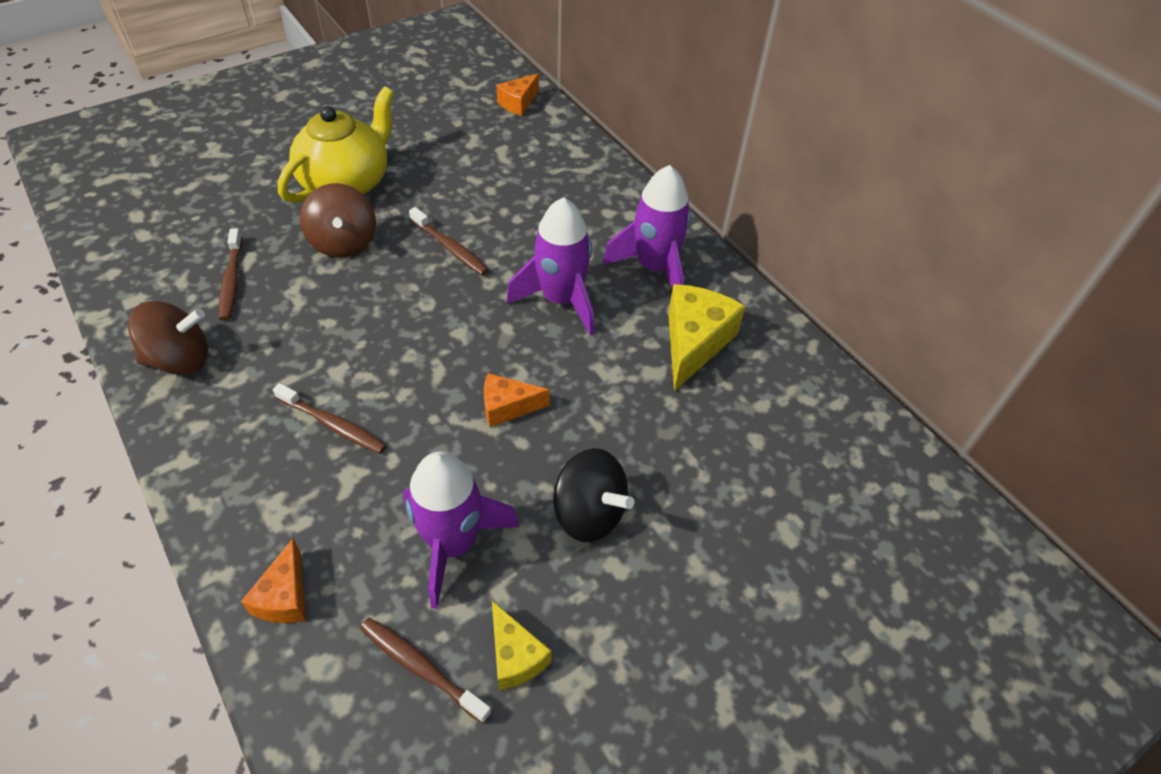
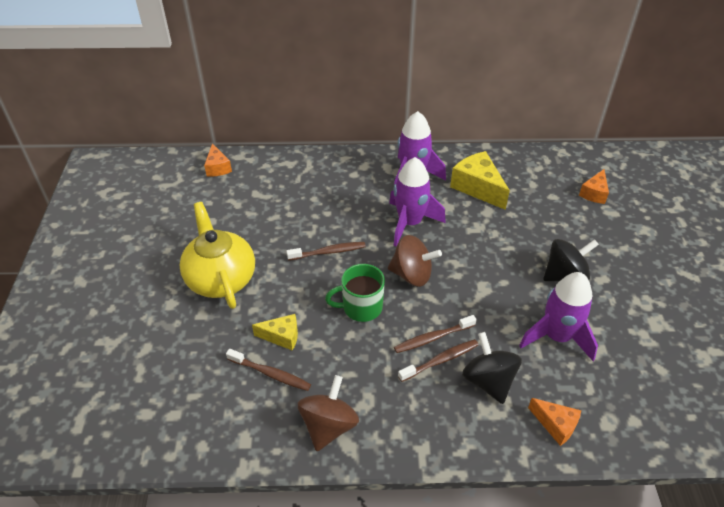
camera: 55 degrees left, 5 degrees down
(325, 489) = (488, 381): none -> black spinning top
(344, 243) = (281, 301): brown spinning top -> brown spinning top (412, 275)
(377, 314) = (361, 307): none -> green mug
(421, 668) = (627, 378): brown toothbrush -> brown toothbrush (433, 338)
(507, 407) = (476, 277): orange cheese -> orange cheese (594, 193)
(515, 656) = (636, 338): yellow cheese -> yellow cheese (282, 336)

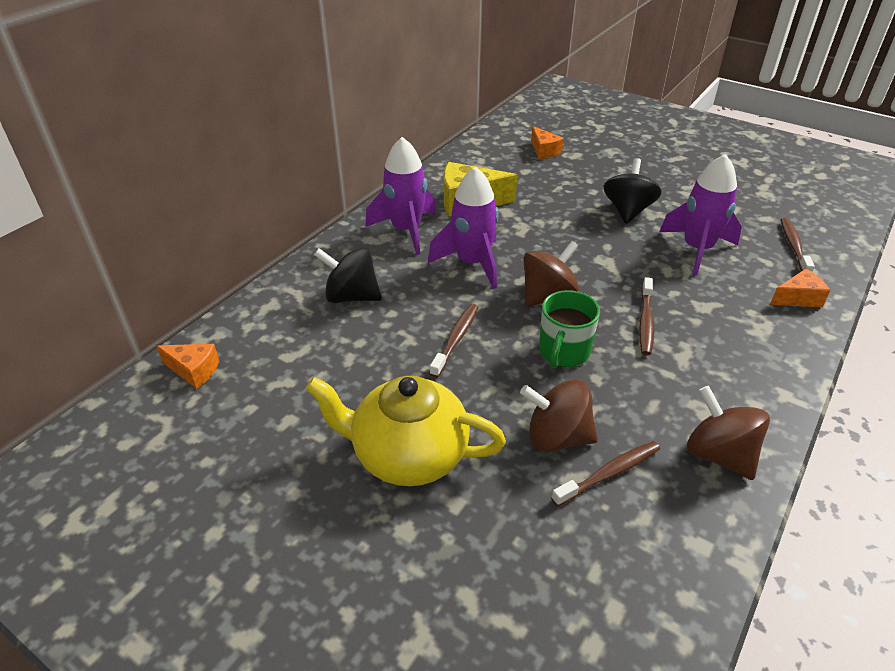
camera: 55 degrees left, 5 degrees down
(282, 336) = (557, 437): yellow cheese -> brown spinning top
(440, 361) = (679, 330): brown toothbrush -> brown toothbrush (793, 246)
(488, 381) = (724, 312): black spinning top -> black spinning top (351, 296)

